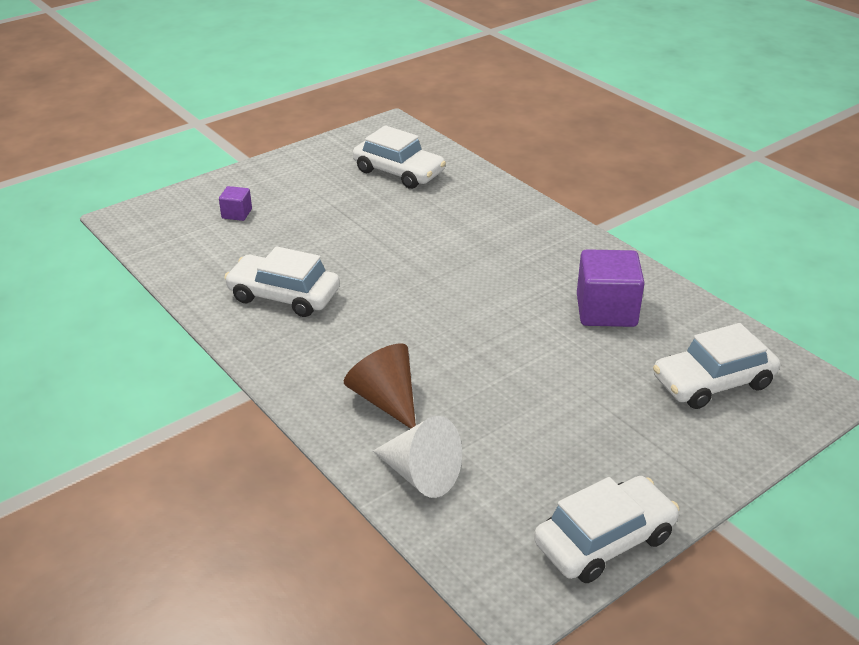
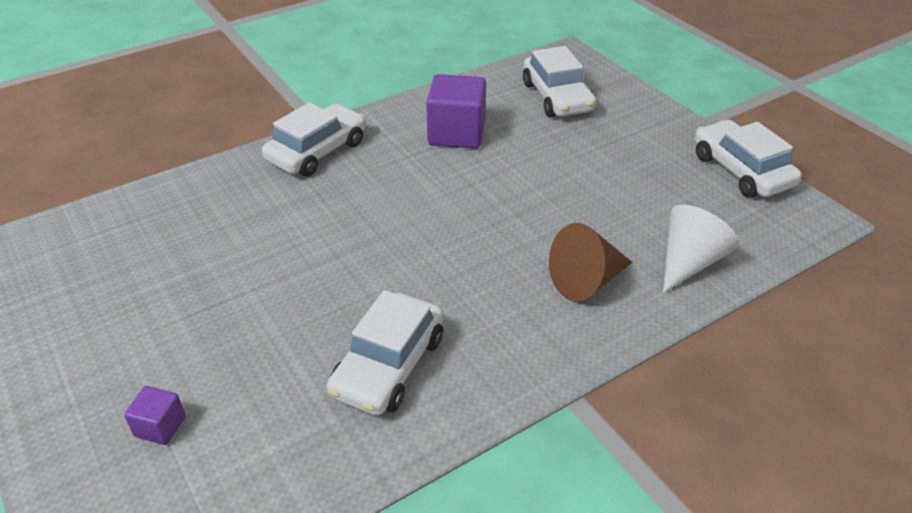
camera: 85 degrees left, 5 degrees up
(399, 172) = (129, 251): white car -> white car (317, 151)

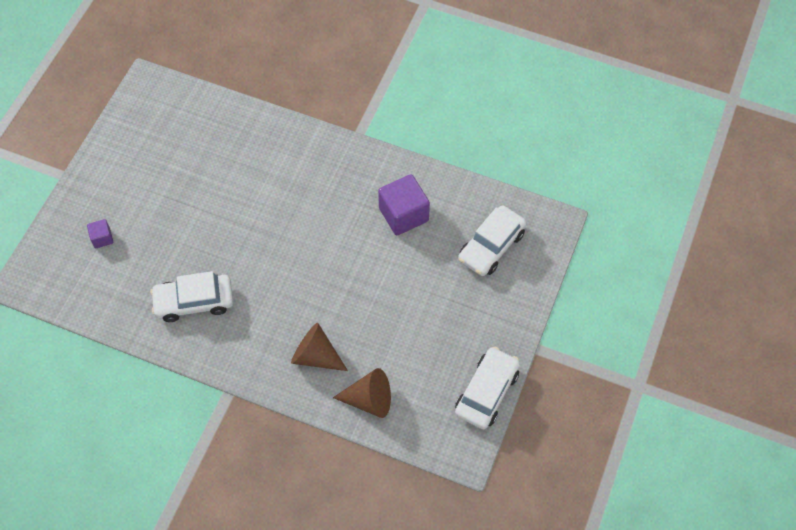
camera: 55 degrees right, 20 degrees up
(317, 151) = (329, 156): white car -> none
(689, 262) = (369, 400): white cone -> brown cone

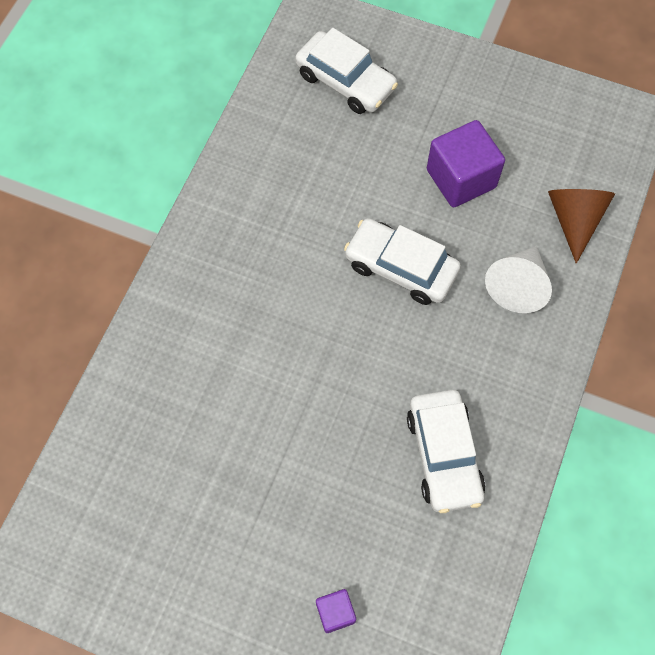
camera: 90 degrees left, 5 degrees up
(315, 356) = (518, 286): brown cone -> white cone
(403, 214) = (296, 181): purple cube -> purple cube (461, 178)
(486, 392) = (550, 92): white car -> white car (400, 268)

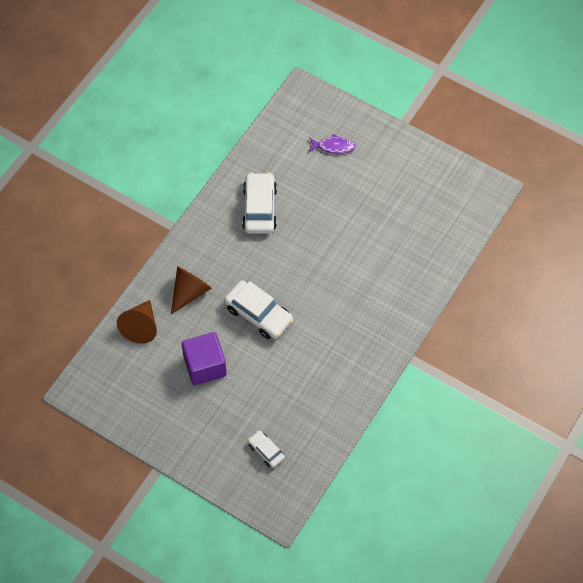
camera: 170 degrees left, 5 degrees down
(335, 612) = (333, 146): purple cube -> purple fish
(345, 81) = (266, 451): white car -> white car, size x0.55
(518, 286) = (190, 292): white cone -> brown cone

